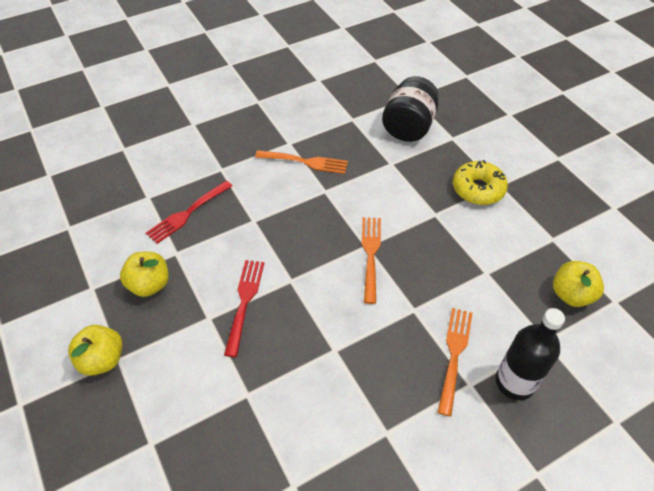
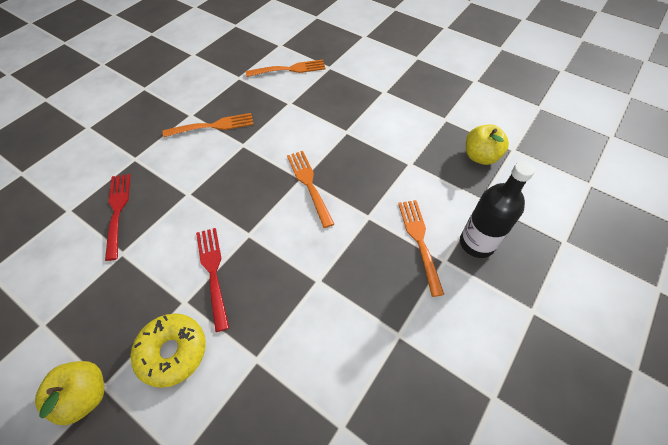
camera: 25 degrees left, 5 degrees up
(149, 284) = (106, 295): yellow apple -> none
(187, 213) = (117, 211): red fork -> red fork turned 150 degrees clockwise
(408, 127) = (289, 69): black jar -> orange fork
(478, 189) = (369, 100): yellow donut -> yellow donut (173, 352)

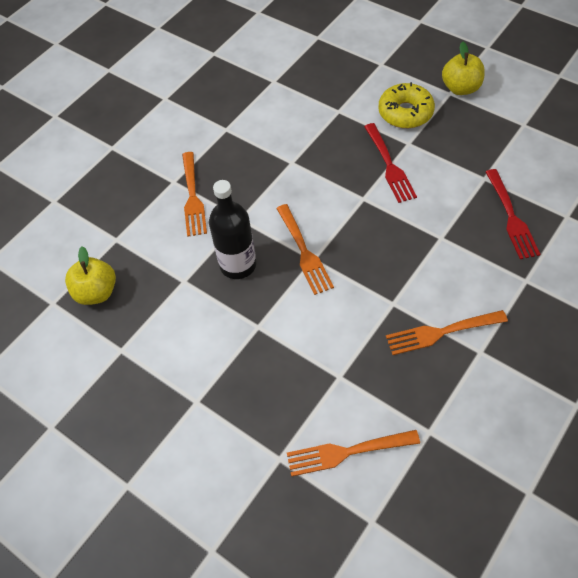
camera: 175 degrees left, 0 degrees up
(477, 243) = (138, 197): black bottle -> black bottle (238, 265)

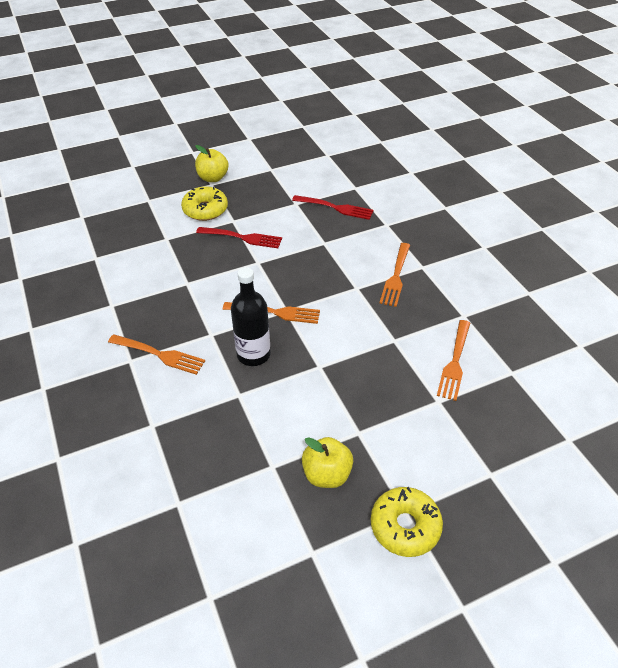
camera: 65 degrees left, 10 degrees down
(96, 292) = (196, 462): yellow apple -> yellow apple (326, 474)
(111, 492) = (405, 526): none -> yellow donut

